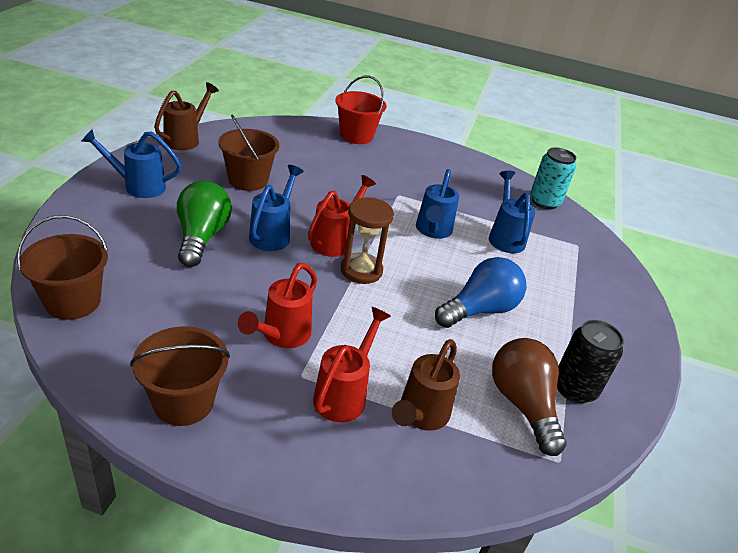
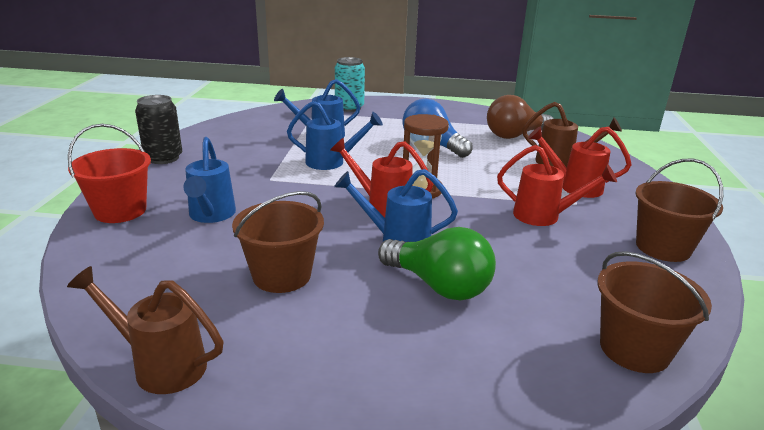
camera: 95 degrees left, 10 degrees down
(138, 186) = (350, 376): blue watering can -> blue watering can (211, 216)
(201, 237) = (438, 285): green light bulb -> green light bulb turned 135 degrees counterclockwise
(544, 202) = (250, 120): turquoise can -> turquoise can (349, 108)
(574, 389) = (484, 122): black can -> black can (163, 158)

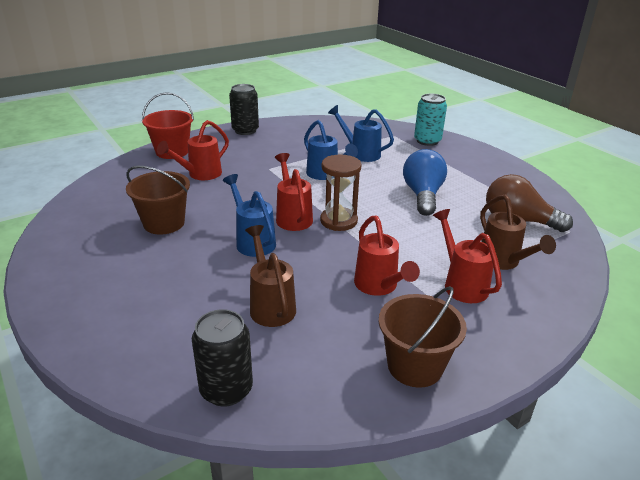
camera: 50 degrees right, 5 degrees up
(160, 364) = (54, 230): brown watering can -> brown watering can (270, 305)
(211, 216) = (200, 175): blue watering can -> red watering can
(438, 285) = (215, 278): green light bulb -> none
(634, 349) = (226, 389): brown bucket -> black can

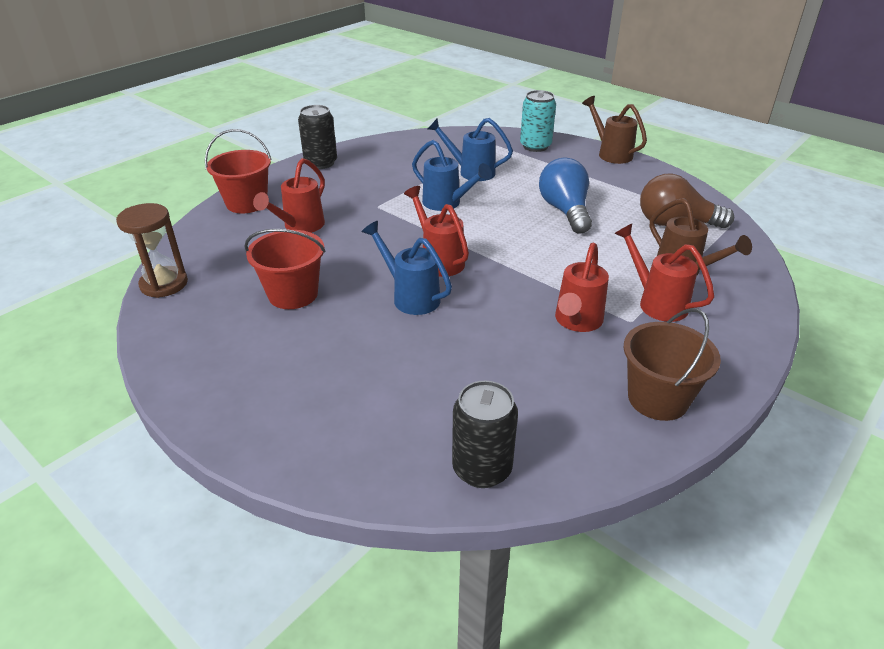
camera: 15 degrees left, 5 degrees up
(164, 223) = (293, 294): brown bucket -> red bucket
(270, 305) = (473, 365): brown watering can -> brown watering can (610, 153)
(338, 221) = (492, 256): brown hourglass -> brown hourglass (164, 284)
(379, 287) = (576, 322): red watering can -> red watering can turned 60 degrees clockwise

